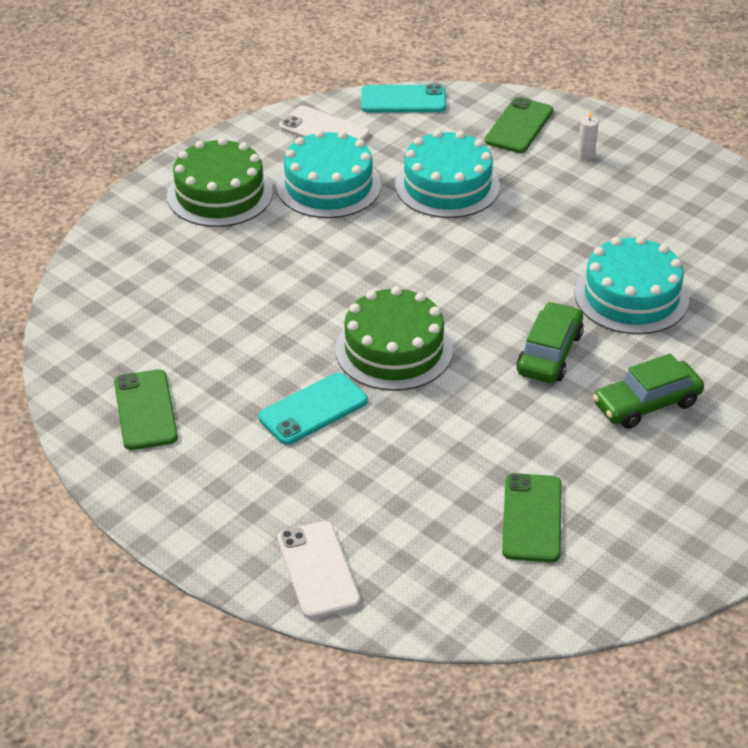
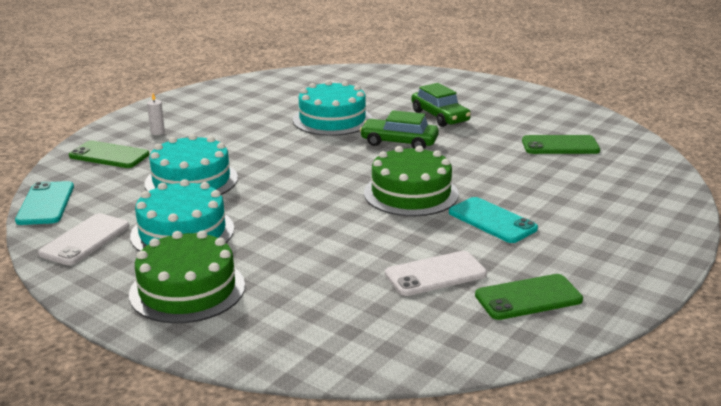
camera: 95 degrees left, 15 degrees down
(318, 570) = (655, 209): white phone -> white phone (435, 274)

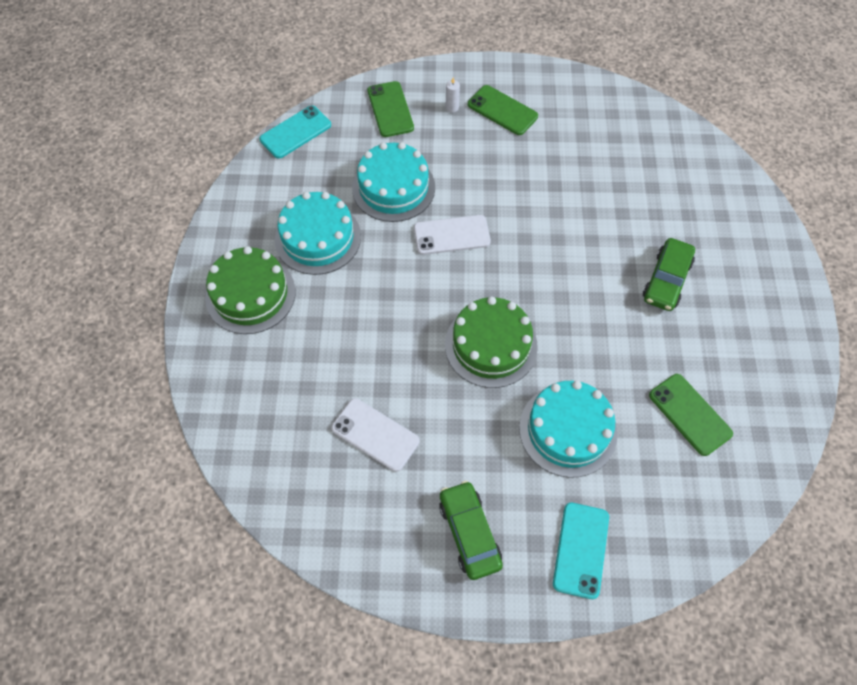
camera: 55 degrees right, 35 degrees up
(85, 240) = (268, 192): white phone -> white phone (451, 235)
(332, 119) = (582, 204): turquoise cake -> turquoise cake (568, 430)
(399, 142) = (580, 281): green car -> green car (469, 533)
(492, 220) = (490, 431): turquoise phone -> turquoise phone (581, 550)
(528, 298) = (386, 517): green phone -> green phone (502, 110)

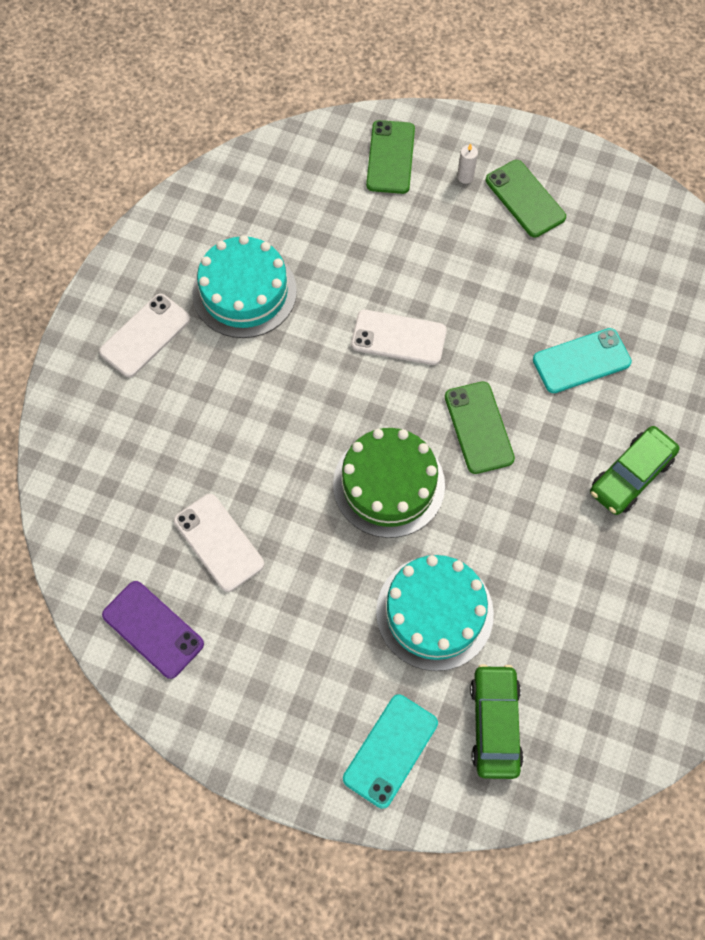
camera: 20 degrees right, 5 degrees up
(250, 294) = (145, 335): green cake -> white phone
(295, 132) = (269, 153): turquoise phone -> turquoise phone (581, 361)
(349, 523) = (153, 629): none -> purple phone
(393, 187) = (355, 257): turquoise cake -> none
(469, 533) = (276, 687): green car -> green car (495, 724)
(689, 414) = (584, 644): green phone -> green phone (478, 427)

